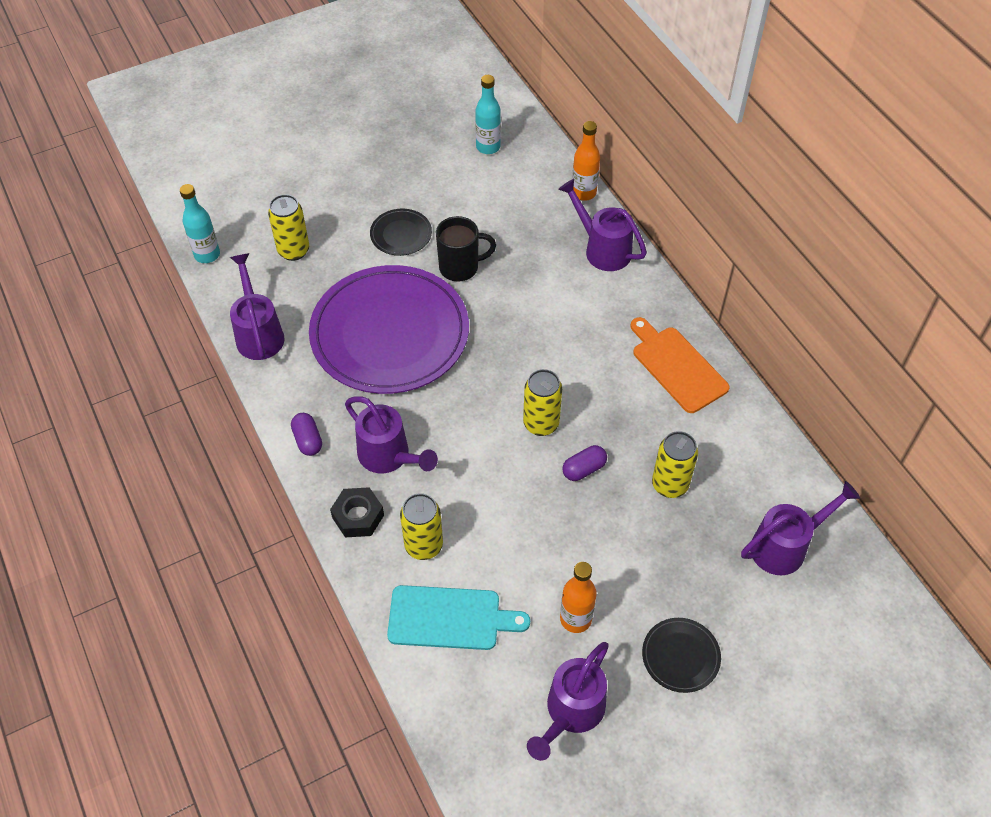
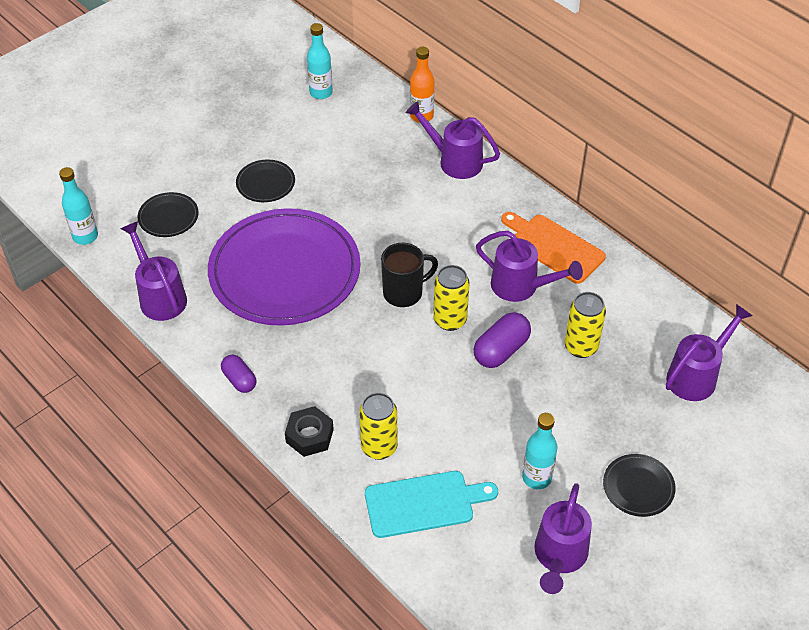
camera: 15 degrees left, 5 degrees down
(293, 251) = (168, 217): yellow can -> black plate
(389, 456) = (320, 378): purple watering can -> purple watering can (521, 286)
(460, 267) = (331, 201): black mug -> black mug (404, 293)
(575, 619) = (536, 477): orange bottle -> turquoise bottle
(584, 469) = (501, 350): purple capsule -> purple capsule, size x1.53

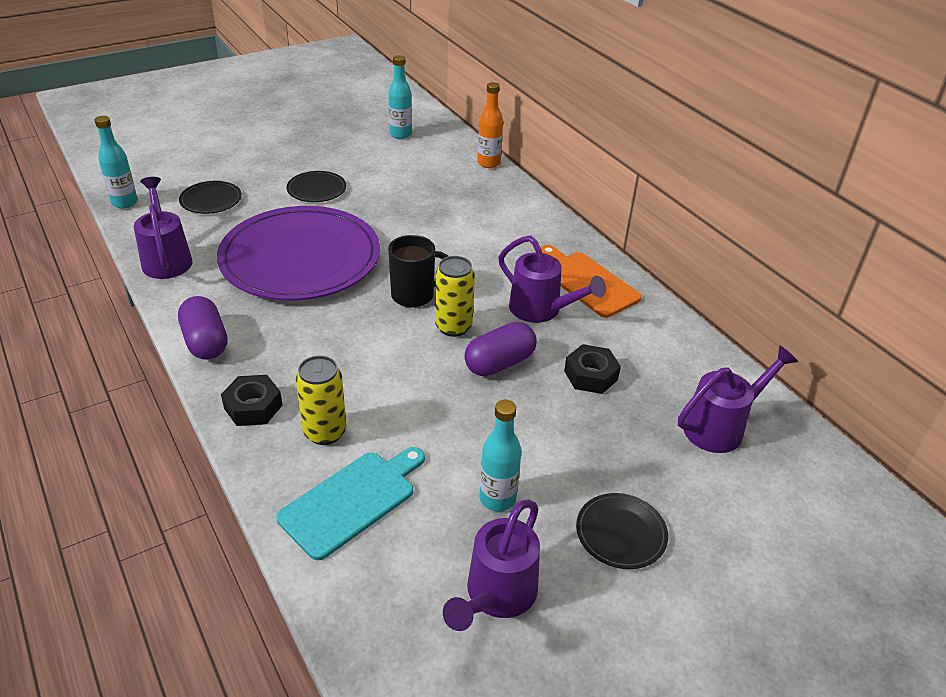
camera: 10 degrees right, 10 degrees down
(239, 380) = (205, 342): purple capsule -> purple capsule, size x1.53
(424, 503) = (352, 500): turquoise cutting board -> turquoise cutting board turned 45 degrees counterclockwise
(454, 161) = (508, 200): purple watering can -> none
(581, 347) = (591, 375): yellow can -> black nut

